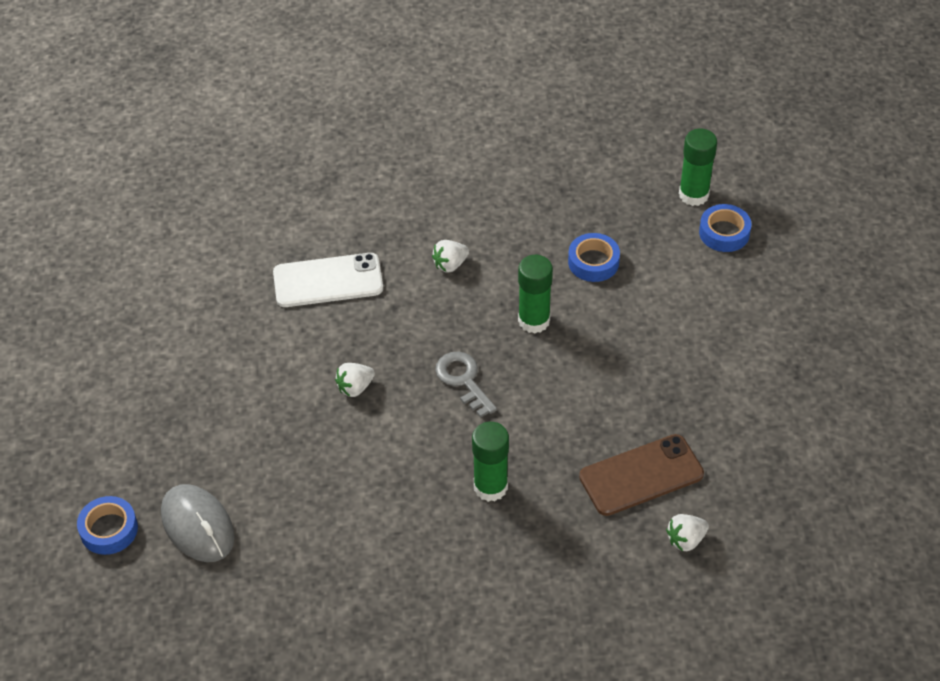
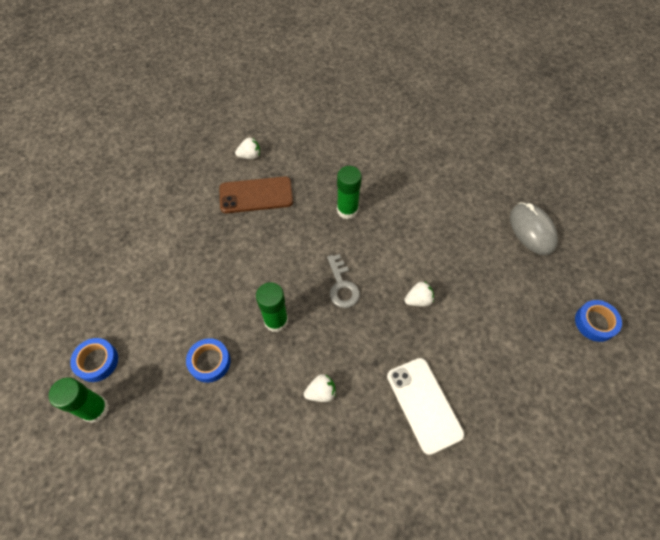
camera: 165 degrees left, 10 degrees up
(109, 529) = (589, 241): blue tape -> blue tape (595, 323)
(328, 281) = (424, 404): white phone -> white phone turned 60 degrees clockwise

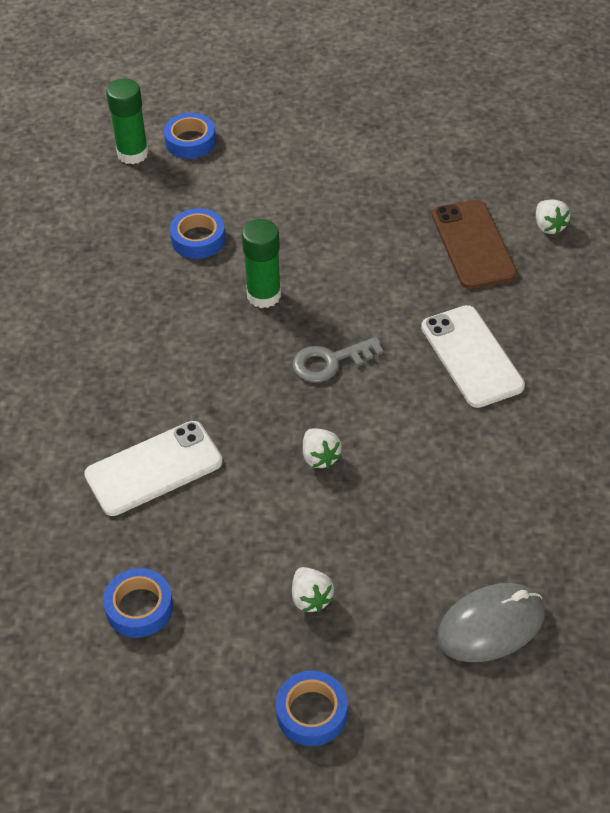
camera: 85 degrees right, 10 degrees down
(321, 392) = (164, 354): white strawberry -> white strawberry (311, 598)
(347, 210) = (471, 356): green glue stick -> white phone
(535, 418) = (139, 607): none -> blue tape

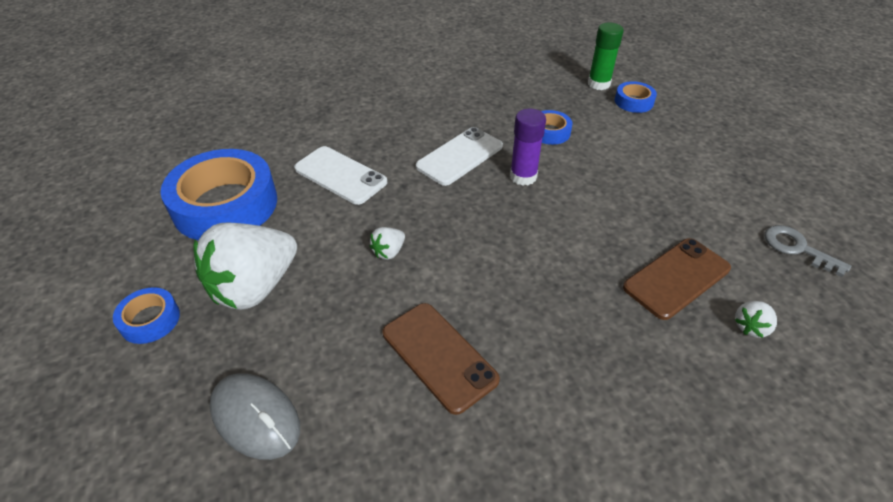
camera: 65 degrees right, 5 degrees down
(139, 607) = (225, 205): blue tape -> blue tape, size x2.17
(264, 295) = (523, 176): green glue stick -> purple glue stick
(311, 598) = (254, 287): white strawberry -> white strawberry, size x2.43
(330, 362) = (484, 229): grey key -> grey key (797, 248)
(471, 356) = (548, 315): white phone -> white phone (459, 156)
(482, 457) = (439, 356): none -> brown phone

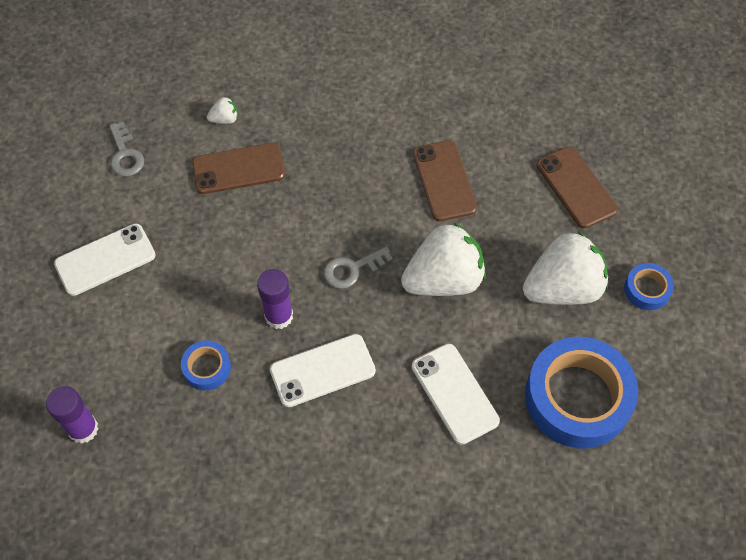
camera: 155 degrees left, 15 degrees up
(255, 417) = (576, 187): grey mouse -> brown phone
(389, 252) = (443, 280): white strawberry -> white strawberry, size x2.43
(485, 230) = (352, 269): none -> grey key
(598, 84) = (83, 429): green glue stick -> purple glue stick
(634, 102) = (75, 378): blue tape -> none
(702, 166) = (105, 259): none -> white phone

